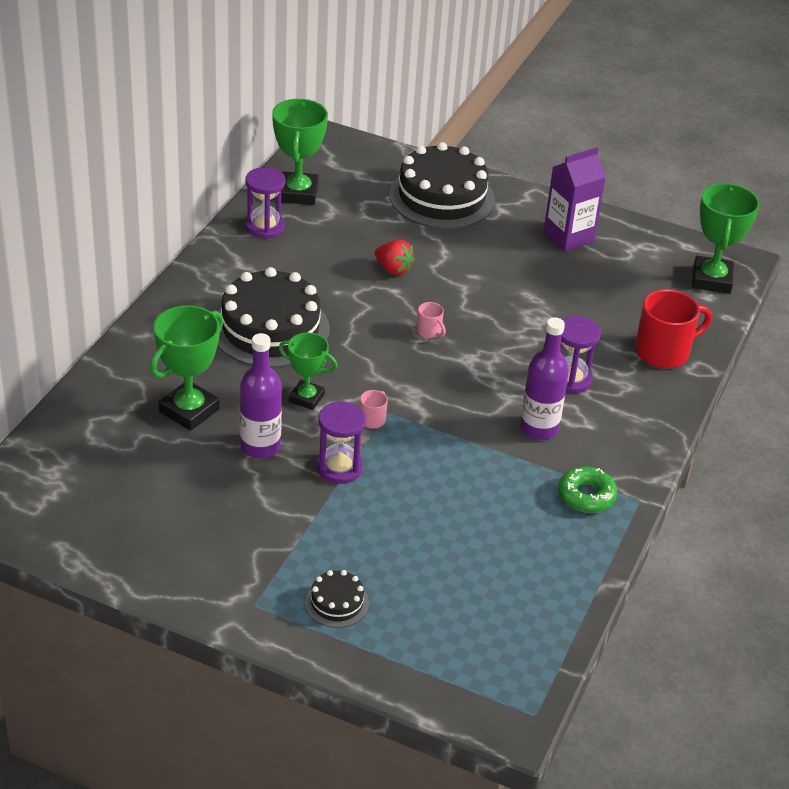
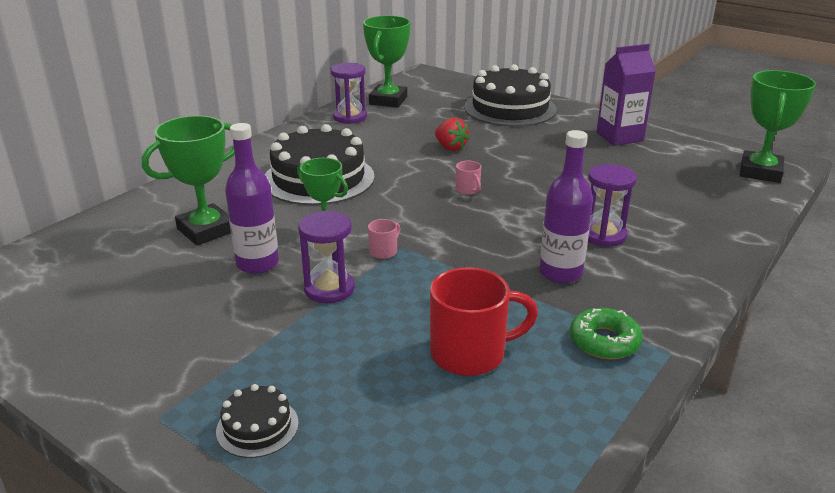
camera: 15 degrees right, 10 degrees down
(664, 352) = (708, 221): red mug -> red mug (470, 354)

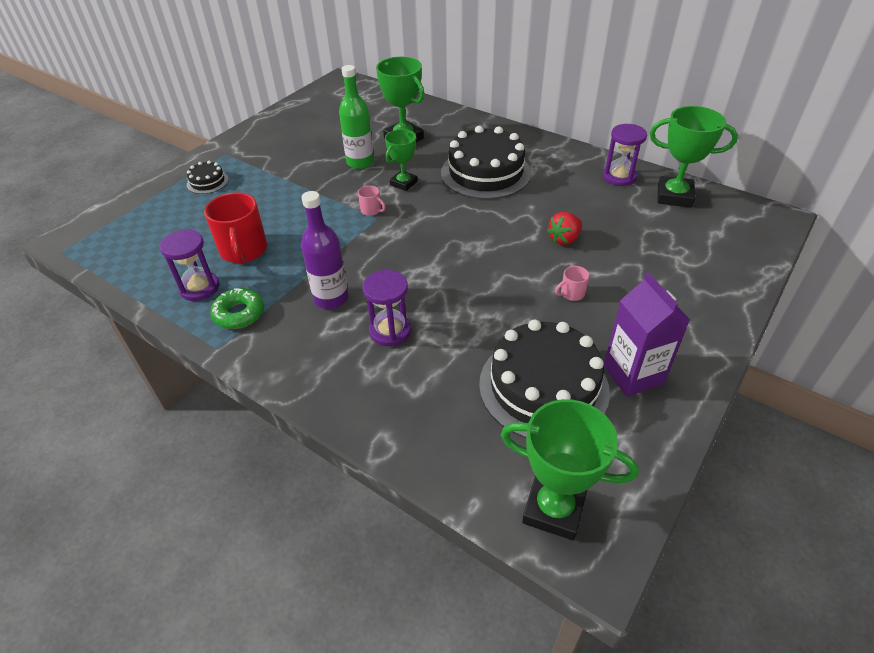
camera: 90 degrees right, 15 degrees up
(257, 264) = (360, 162): purple bottle -> green bottle
(329, 289) = (326, 192): purple hourglass -> purple hourglass (199, 288)
(468, 190) = (473, 250): pink mug -> pink mug (571, 293)
(510, 108) = (691, 283): black cake -> black cake (543, 387)

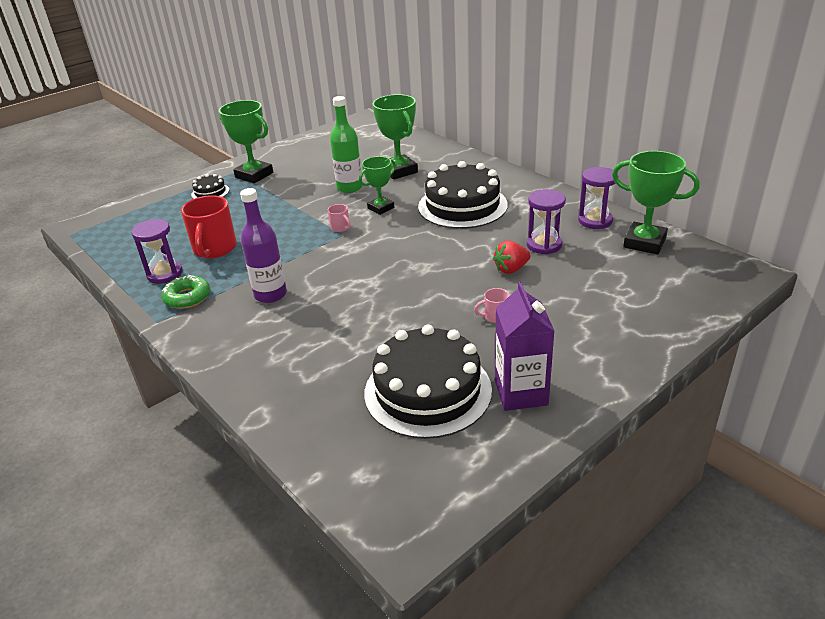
camera: 15 degrees right, 10 degrees down
(390, 331) = (309, 327): purple hourglass -> purple hourglass (544, 245)
(554, 509) = (386, 493): green trophy -> green trophy (254, 175)

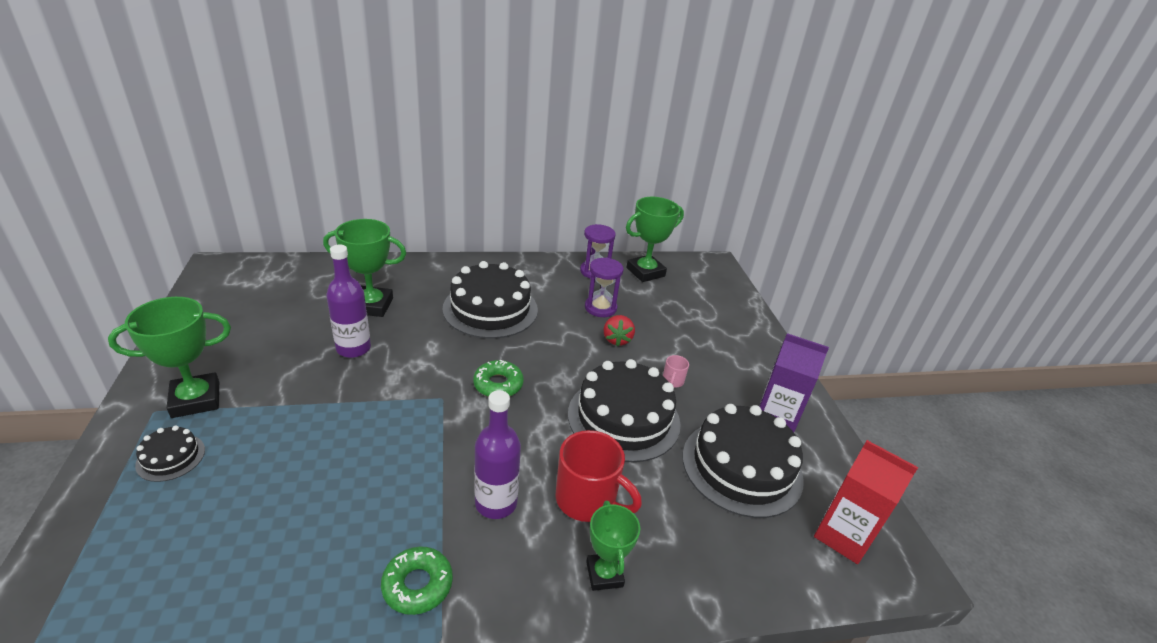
camera: 65 degrees left, 0 degrees up
(165, 274) = (328, 589): purple hourglass -> none
(214, 249) = (332, 512): red mug -> red mug (587, 499)
(340, 228) = (427, 393): pink mug -> none
(349, 187) = (353, 348): green bottle -> purple bottle
(381, 208) = (426, 351): green trophy -> green trophy (604, 574)
(382, 246) = (498, 384): none -> green donut
(403, 480) = (843, 536): none -> red carton
(414, 310) = (623, 418): none -> black cake

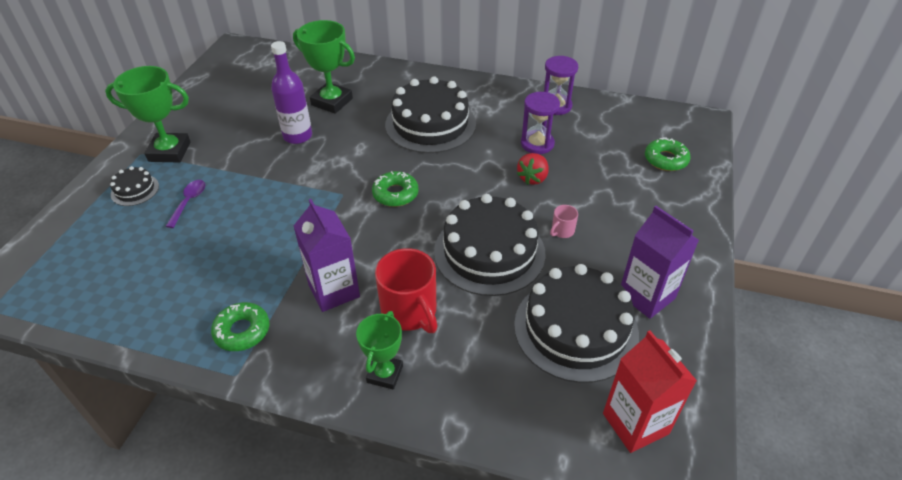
camera: 30 degrees right, 10 degrees up
(257, 453) = (189, 202): none -> purple spoon
(496, 503) = (334, 290): purple bottle -> purple carton
(645, 272) = (611, 116): green trophy -> none
(711, 300) = (665, 160): none -> green donut

